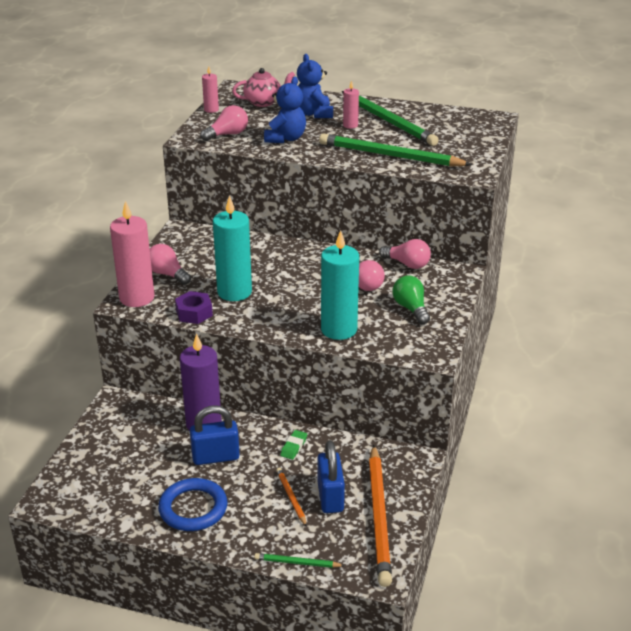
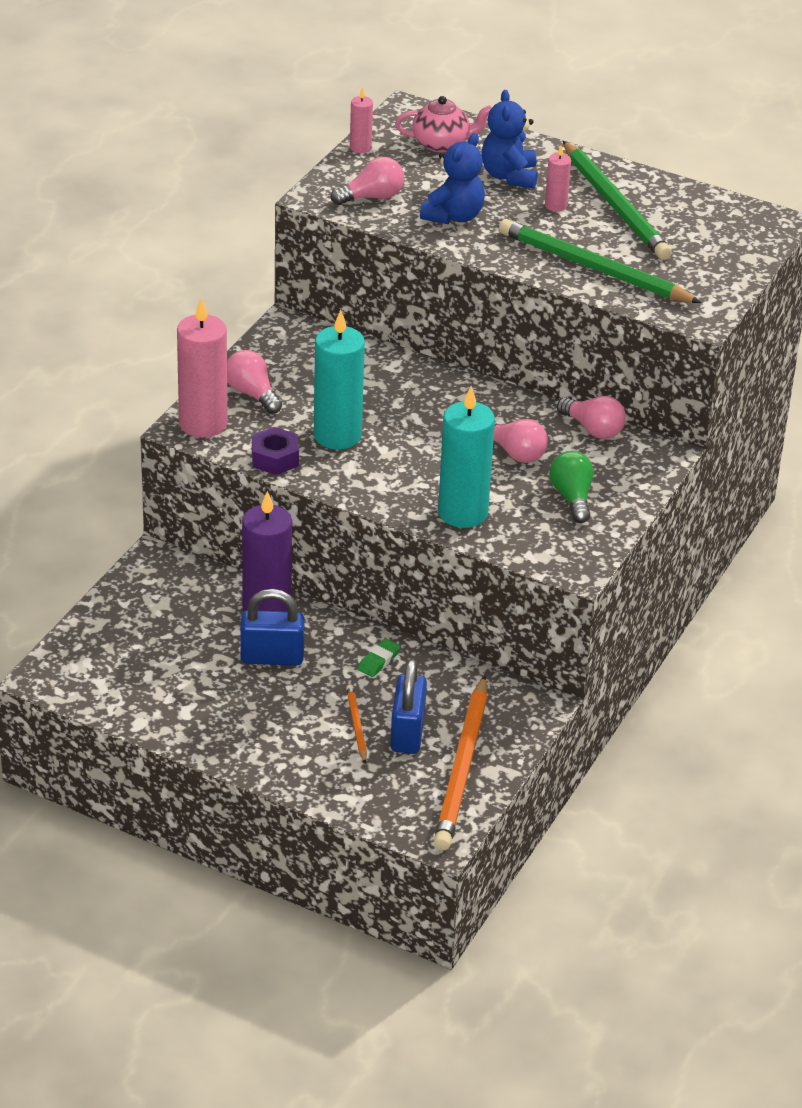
camera: 10 degrees right, 5 degrees up
(193, 508) = (228, 717): blue ring -> none
(297, 563) = (341, 804): green pencil -> none

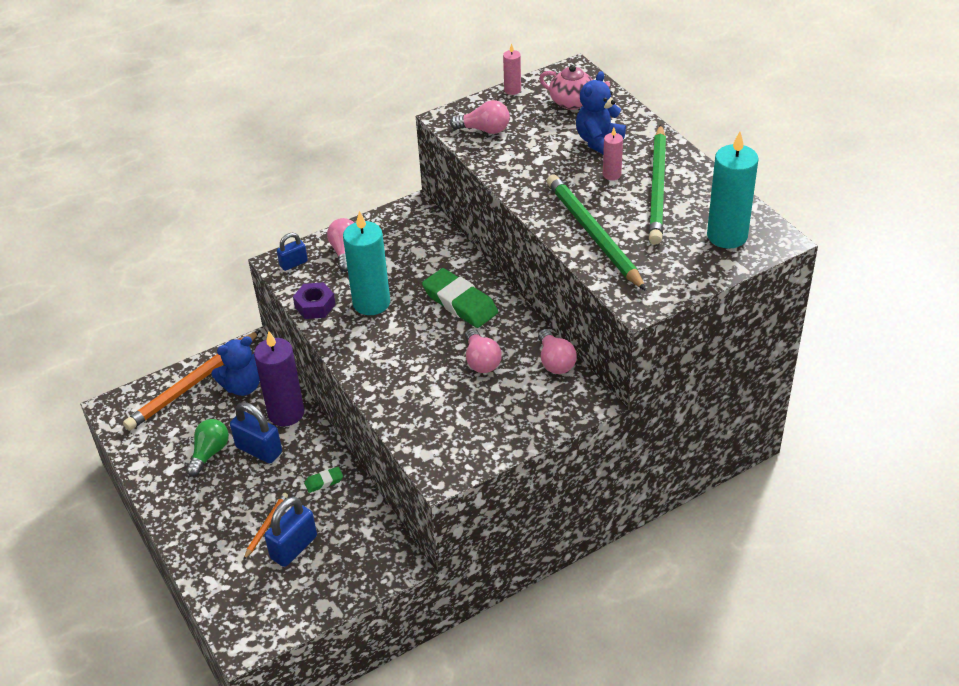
camera: 35 degrees right, 5 degrees up
(203, 424) = (293, 263): pink candle -> blue padlock
(436, 405) = (460, 303): none -> green eraser
(453, 216) = (528, 161): blue teddy bear -> blue teddy bear (243, 386)
(463, 513) = (401, 396): turquoise candle -> turquoise candle (727, 236)
(463, 768) = (306, 593): orange pencil -> orange pencil (193, 383)
(572, 497) = (490, 413): green light bulb -> green light bulb (209, 453)

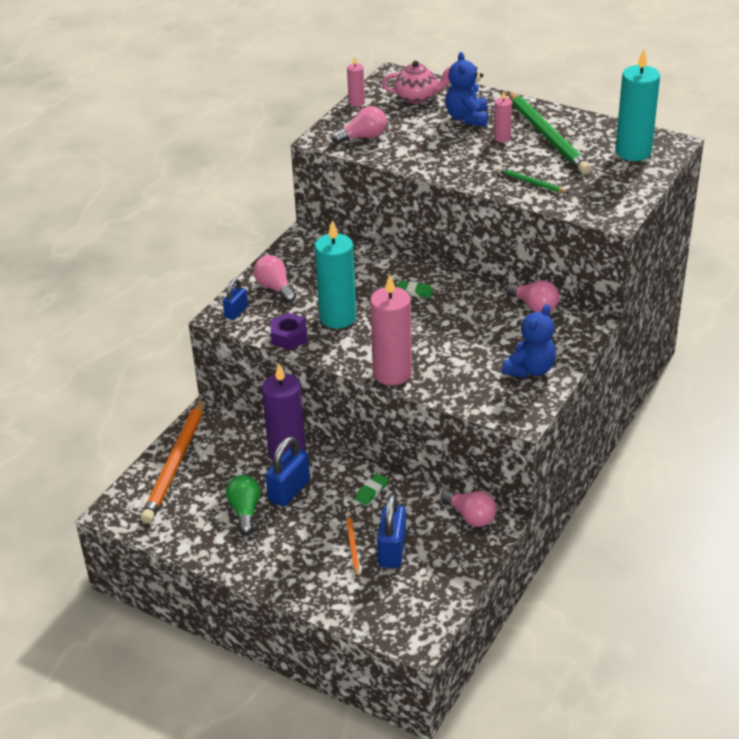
camera: 30 degrees left, 5 degrees down
(243, 386) = (226, 448): blue teddy bear -> blue teddy bear (530, 369)
(259, 450) = (289, 490): blue padlock -> blue padlock turned 60 degrees counterclockwise
(368, 379) = (392, 373): none -> pink candle
(460, 303) = (414, 292): green eraser -> green eraser, size x0.47
(481, 361) = (474, 326): pink light bulb -> pink light bulb (470, 516)
(593, 234) = (531, 183): green pencil -> green pencil, size x0.46

